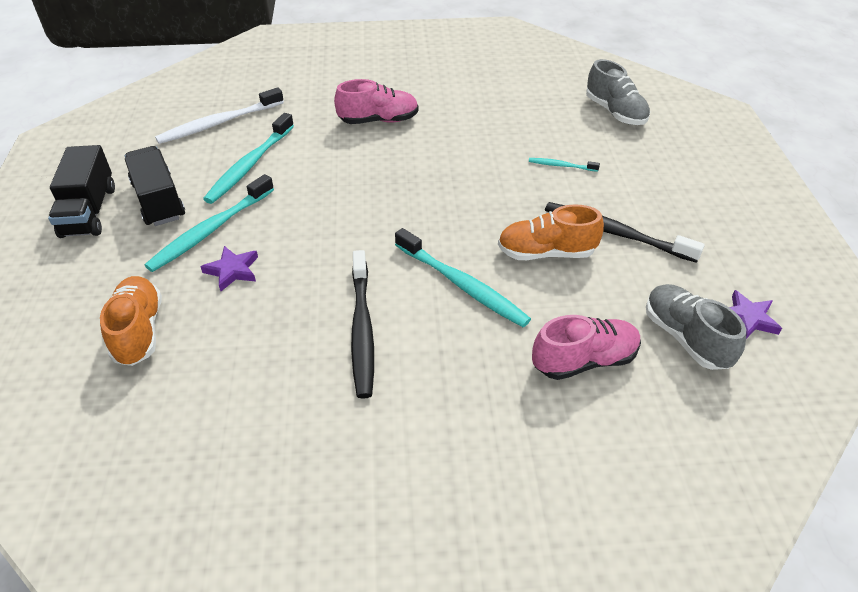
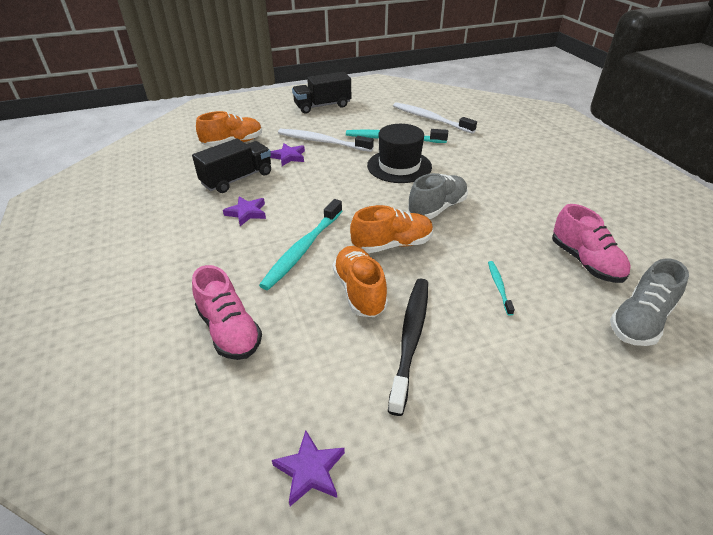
camera: 75 degrees right, 5 degrees down
(159, 201) = (341, 121): black truck -> black truck (237, 179)
(210, 230) = (322, 142): turquoise toothbrush -> white toothbrush
(323, 175) = (399, 166): none -> black hat
(362, 329) = (247, 213): black toothbrush -> purple star
(378, 120) = (485, 175): pink shoe -> pink shoe (585, 262)
(478, 215) = (392, 244): none -> orange shoe
(685, 338) = (269, 407): grey shoe -> grey shoe (437, 208)

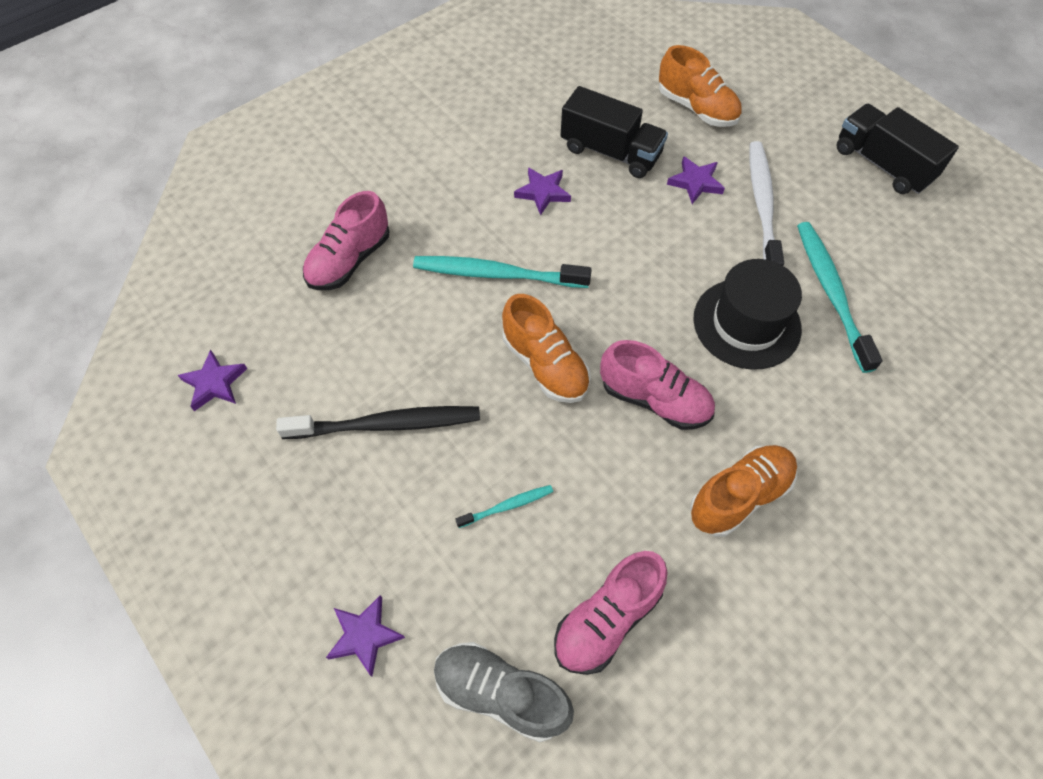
camera: 70 degrees right, 20 degrees up
(359, 291) = (444, 354): orange shoe -> orange shoe (739, 496)
(430, 119) = (944, 330): white toothbrush -> none
(437, 208) = (654, 399): grey shoe -> pink shoe
(600, 390) = (364, 636): none -> purple star

